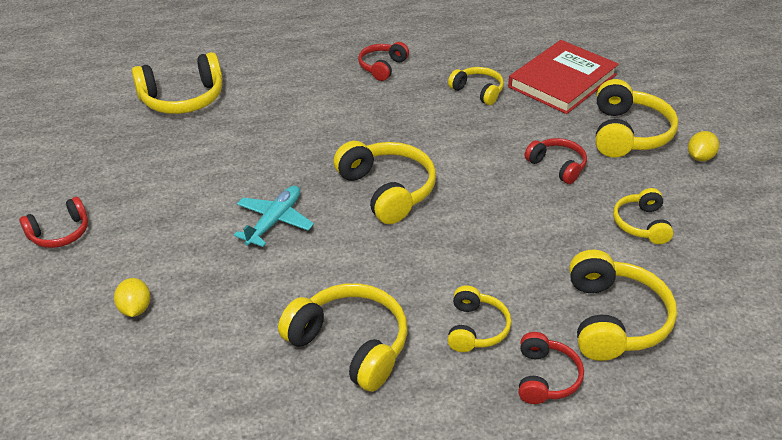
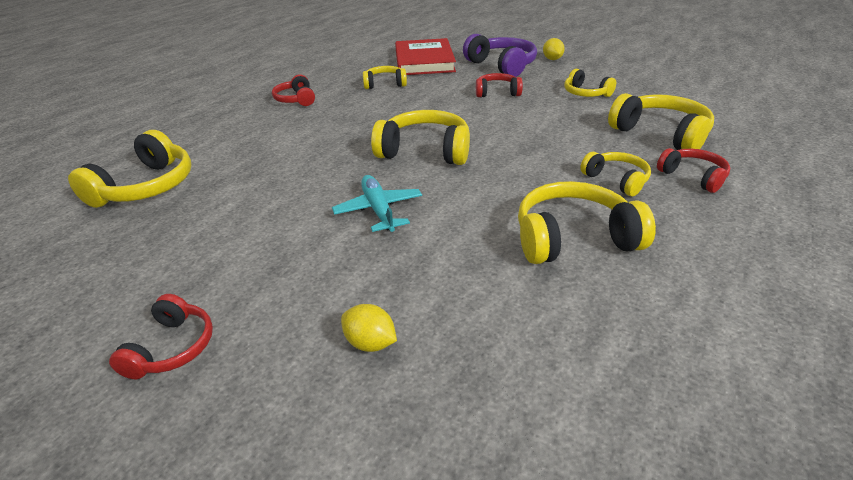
camera: 45 degrees left, 5 degrees down
(628, 133) = (502, 65): yellow headphones -> purple headphones

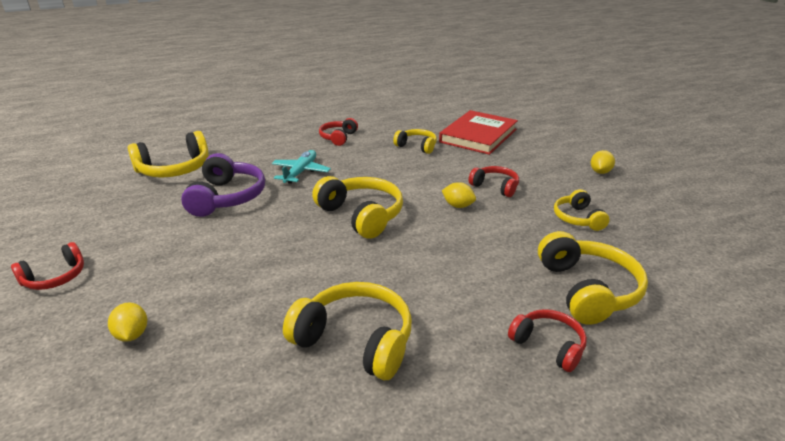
camera: 35 degrees right, 5 degrees down
(378, 210) = (265, 247): turquoise plane -> turquoise plane (300, 172)
(491, 115) = (458, 206): none -> yellow lemon
(502, 65) = (540, 162): purple headphones -> purple headphones (227, 197)
(616, 180) = (470, 311): yellow headphones -> none
(693, 177) = (548, 345): red headphones -> red headphones turned 45 degrees counterclockwise

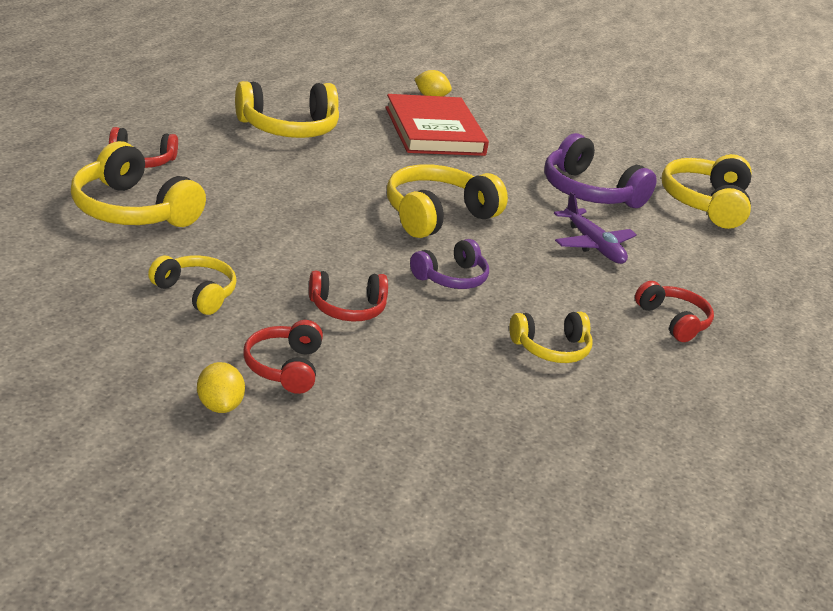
camera: 130 degrees right, 0 degrees up
(55, 277) = (548, 107): red headphones -> red headphones (285, 367)
(300, 172) = (593, 245): turquoise plane -> purple plane
(361, 215) = (437, 215): yellow headphones -> yellow headphones turned 135 degrees clockwise
(415, 182) = (451, 278): none -> purple headphones
(458, 206) = (357, 261): yellow lemon -> none
(478, 136) = (506, 422): red book -> red book (434, 131)

